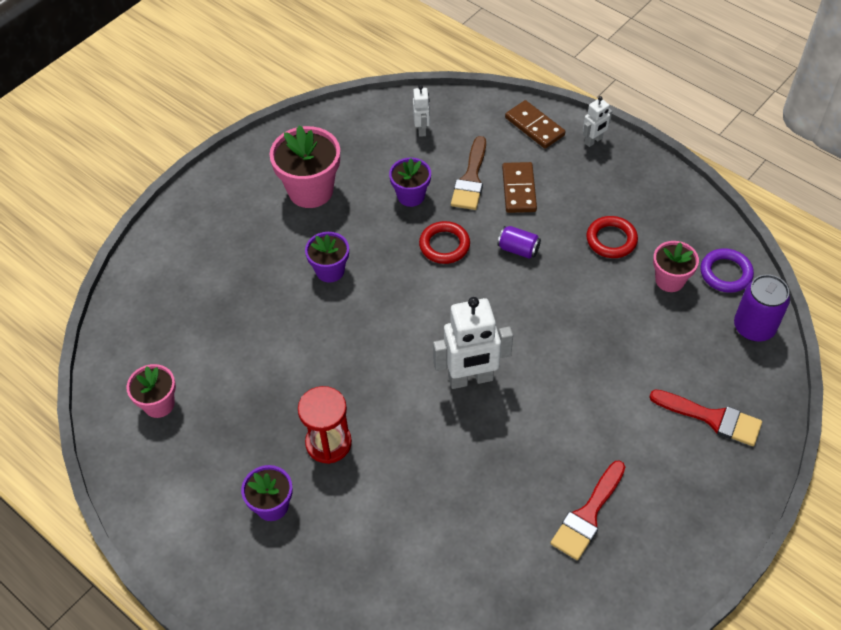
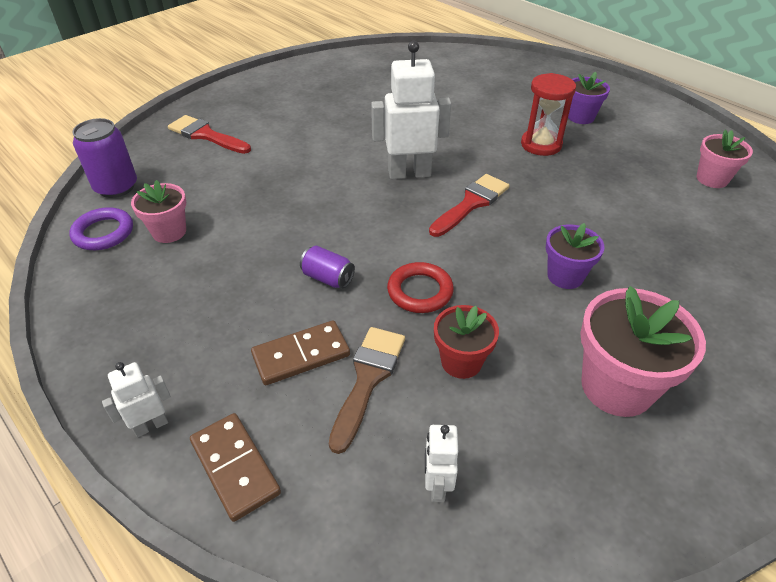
camera: 175 degrees left, 10 degrees down
(411, 196) = (461, 362): purple flower pot -> red flower pot
(519, 189) = (301, 355): brown domino -> brown domino turned 60 degrees clockwise
(588, 514) = (335, 98): red brush -> red brush (471, 203)
(611, 240) = (209, 278): red ring -> none

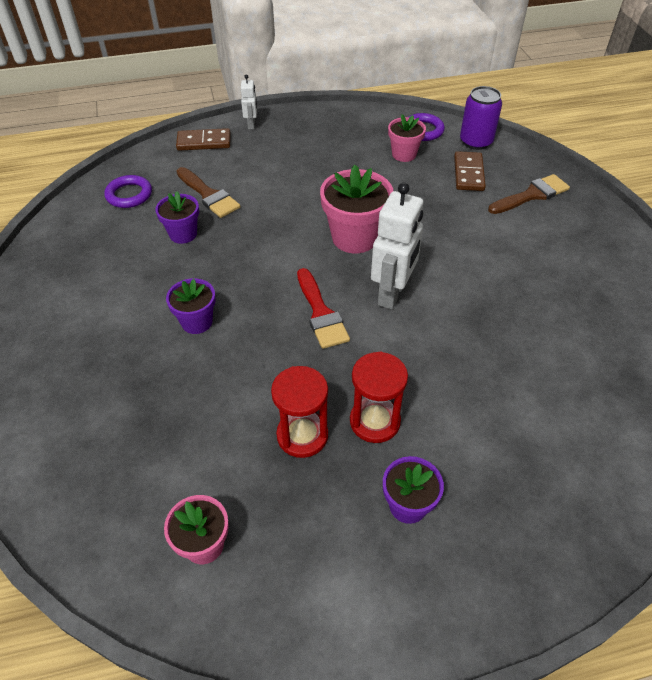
camera: 120 degrees right, 5 degrees up
(206, 135) = (531, 195): red brush -> brown brush
(301, 355) = (249, 178): brown domino -> brown domino (469, 173)
(328, 278) = (301, 206): purple can -> none
(420, 291) = (252, 241): red ring -> none
(437, 486) = (129, 195): white robot -> purple ring
(461, 362) = (183, 234): red flower pot -> purple flower pot
(591, 170) = (302, 435): none -> red hourglass
(616, 386) = (99, 289): pink flower pot -> pink flower pot (354, 237)

